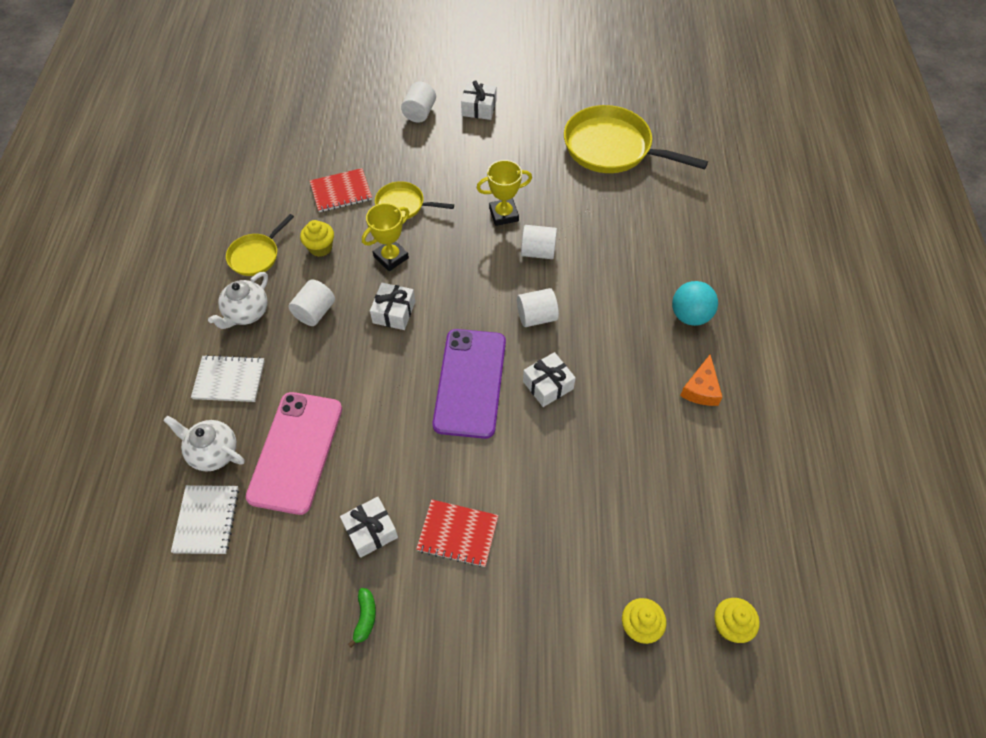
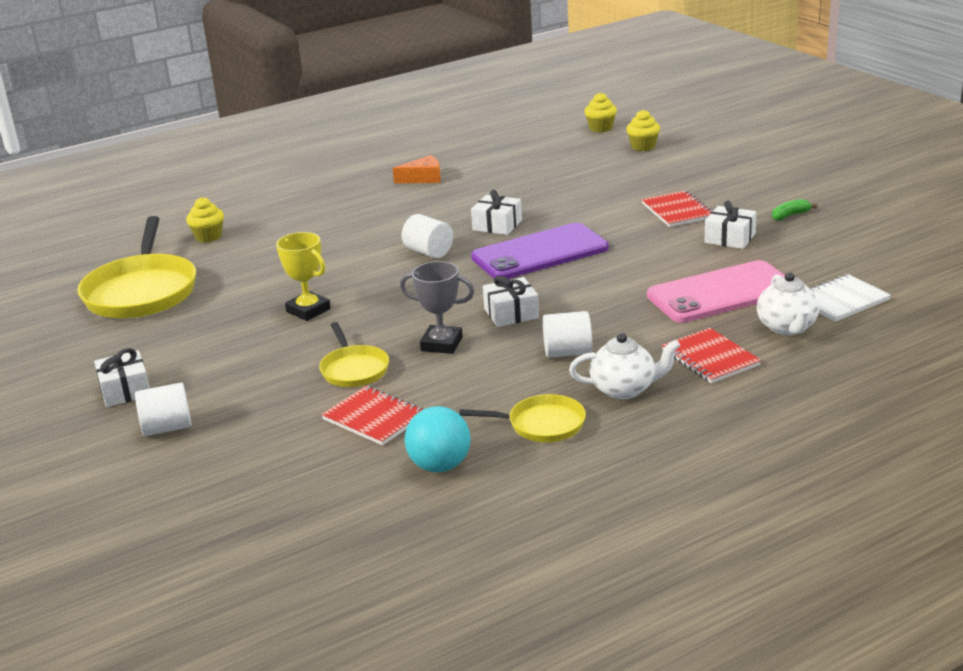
camera: 120 degrees left, 30 degrees down
(229, 380) = (710, 358): white notebook -> red notebook
(320, 247) = (478, 390): yellow cupcake -> yellow cupcake (208, 236)
(391, 257) = (441, 344): yellow trophy -> grey trophy
(538, 252) = (344, 277): white cylinder -> none
(690, 315) = (349, 200): turquoise ball -> turquoise ball (440, 466)

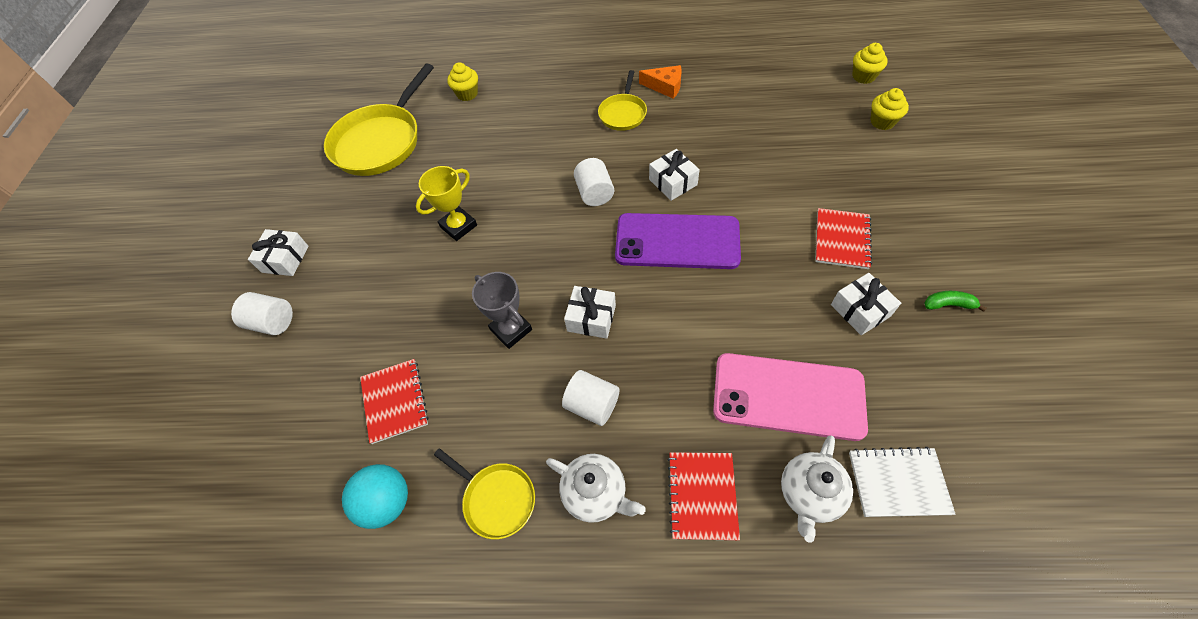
camera: 35 degrees right, 30 degrees up
(308, 310) = (458, 226): yellow trophy -> yellow trophy turned 60 degrees clockwise
(354, 369) = (430, 325): yellow pan -> yellow pan (623, 113)

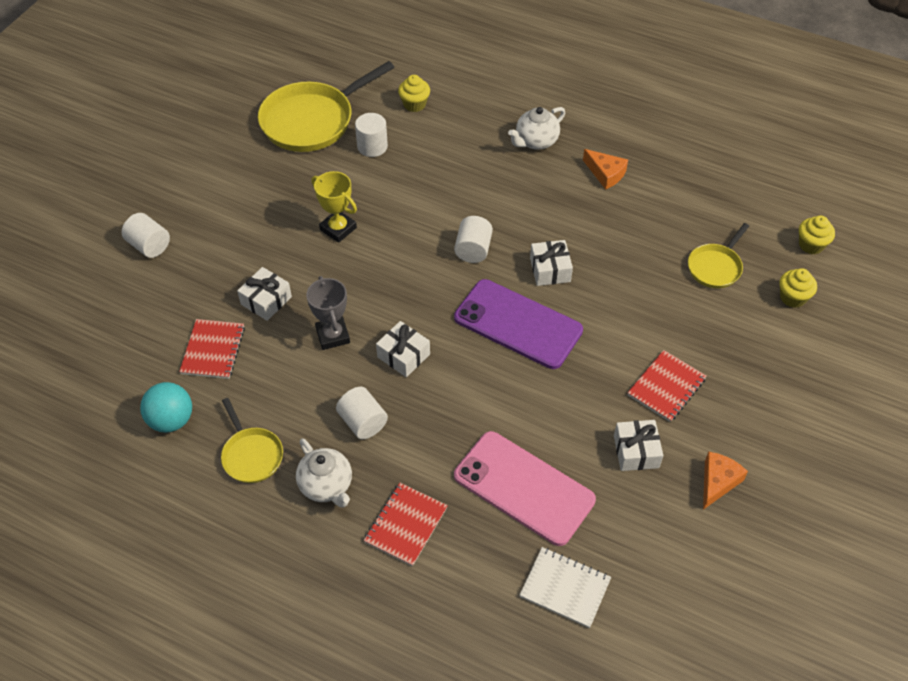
camera: 20 degrees right, 5 degrees down
(285, 259) = (182, 196): white gift -> white gift (266, 300)
(449, 142) = (372, 146): none -> white cylinder
(458, 226) = (338, 229): yellow trophy -> yellow trophy turned 60 degrees clockwise
(623, 113) = (547, 184): yellow pan -> yellow pan (715, 267)
(809, 494) = (489, 562): white teapot -> white teapot (536, 141)
(948, 304) = (718, 482): green banana -> orange cheese

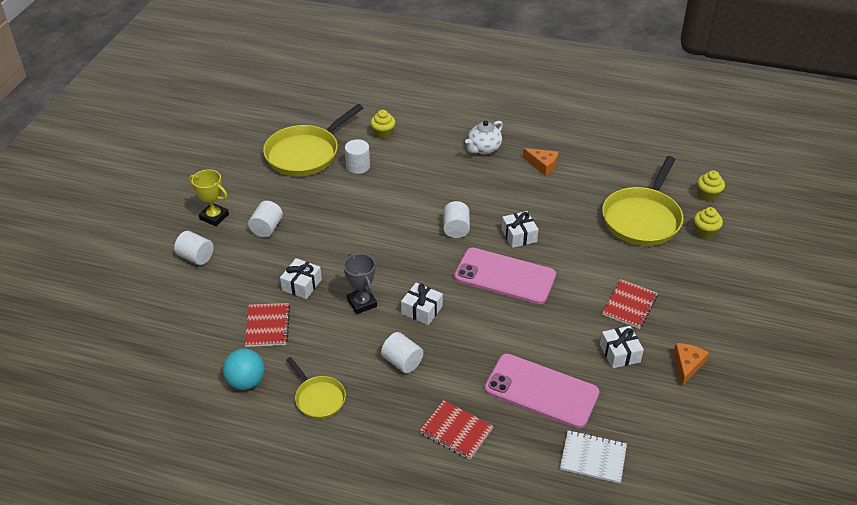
camera: 10 degrees left, 10 degrees down
(242, 218) = (267, 228): none -> white cylinder
(326, 486) = (385, 412): white teapot -> none
(338, 229) = (346, 227): yellow trophy -> yellow trophy (214, 217)
(406, 525) = (456, 431): red notebook -> red notebook turned 75 degrees counterclockwise
(518, 324) = (505, 276): purple phone -> pink phone
(715, 267) = (642, 218): yellow pan -> yellow pan, size x1.89

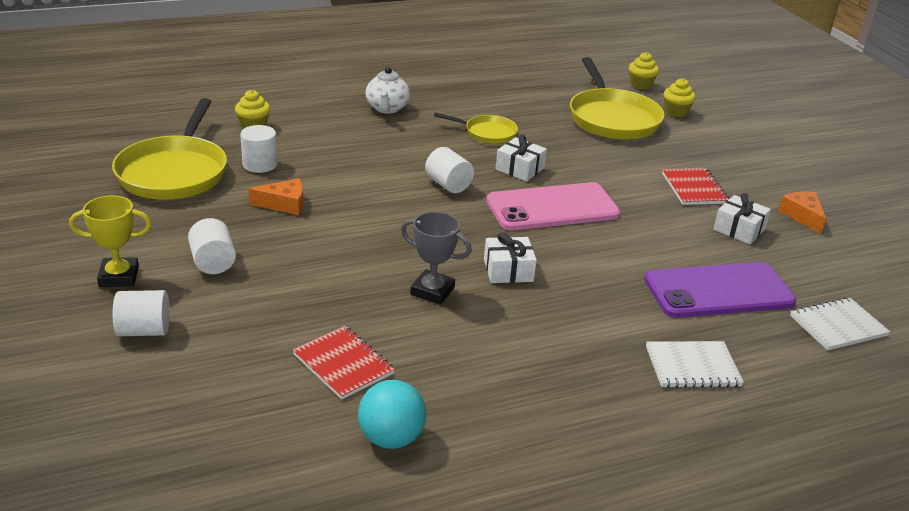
camera: 40 degrees left, 10 degrees down
(302, 285) = (334, 303): white gift -> none
(318, 398) = (505, 410): yellow pan -> yellow pan (487, 133)
(402, 362) = (552, 328): white cylinder -> none
(456, 431) = (692, 366): red notebook -> white notebook
(541, 391) = (718, 291): pink phone -> purple phone
(542, 165) = (465, 105): orange cheese -> orange cheese (284, 204)

